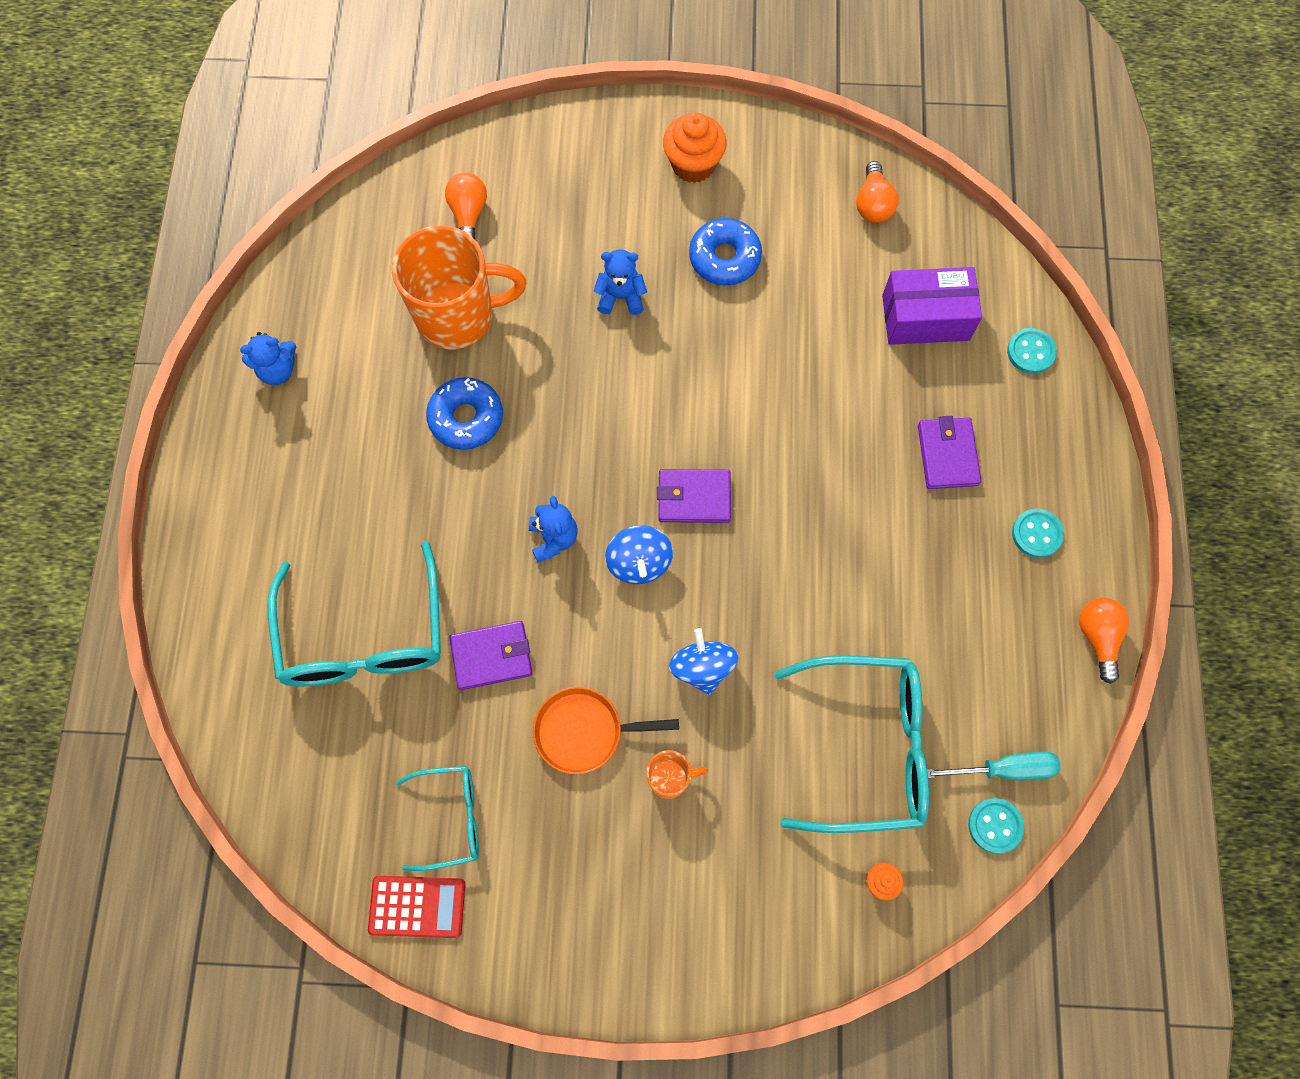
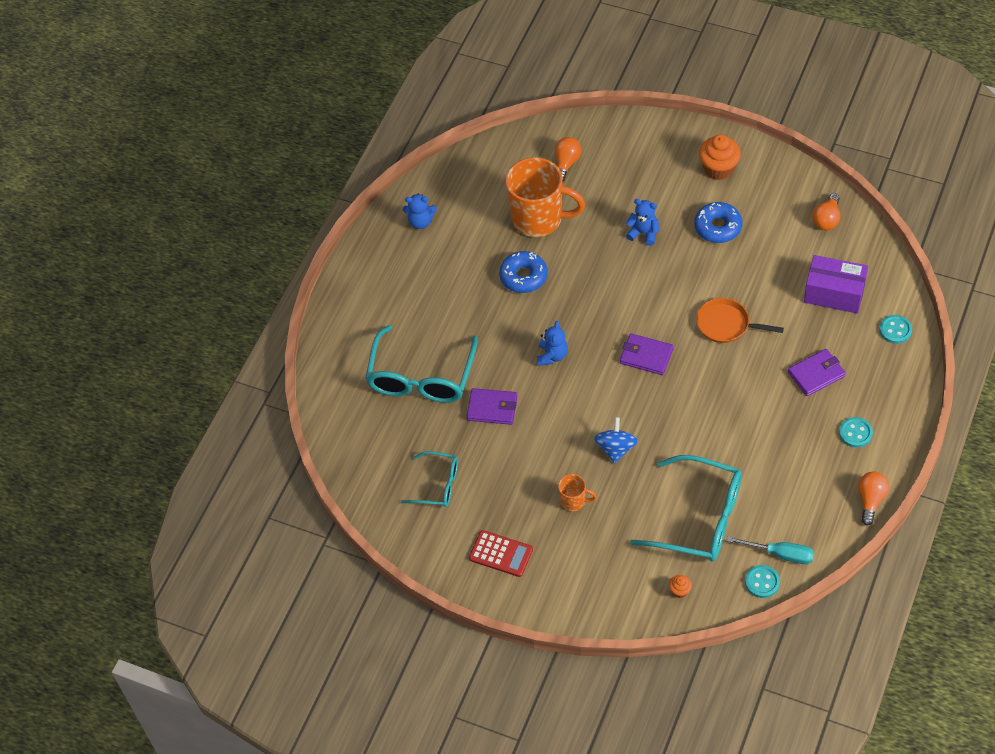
camera: 25 degrees right, 15 degrees down
(417, 906) = (403, 524): red calculator -> red calculator (501, 554)
(585, 731) = (532, 463): orange pan -> orange pan (726, 325)
(639, 562) = (599, 382): blue spinning top -> none
(947, 455) = (816, 374): purple wallet -> purple wallet turned 45 degrees clockwise

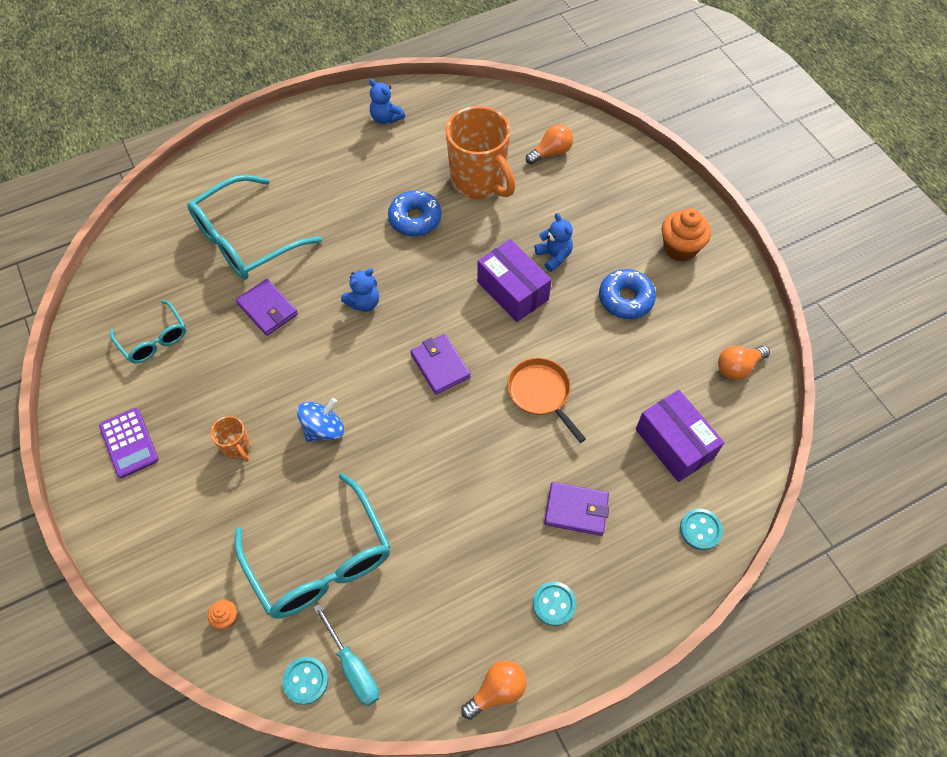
camera: 35 degrees right, 5 degrees up
(501, 554) = (129, 443): red calculator -> purple calculator
(641, 275) = (512, 291): none -> purple box

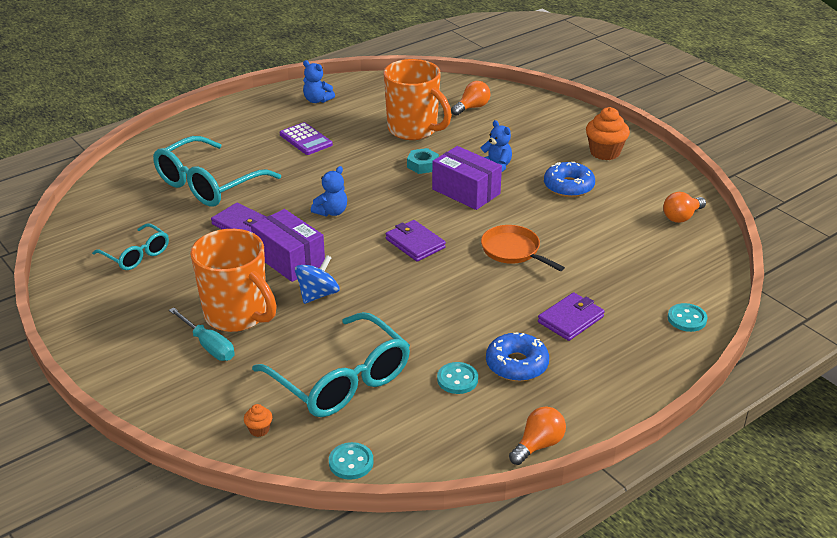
camera: 10 degrees left, 25 degrees down
(129, 443) = (129, 324): purple calculator -> purple calculator (306, 139)
(237, 447) = (237, 315): orange mug -> orange mug, size x2.23
(353, 667) = (394, 447): turquoise screwdriver -> turquoise screwdriver (208, 345)
(415, 219) = (363, 157): blue donut -> blue donut (516, 364)
(476, 241) = (422, 165): none -> turquoise nut
(554, 604) = (571, 381): turquoise button -> turquoise button (457, 379)
(576, 510) = (570, 319): purple wallet -> purple wallet turned 45 degrees counterclockwise
(674, 444) = (643, 269): purple box -> purple box (289, 259)

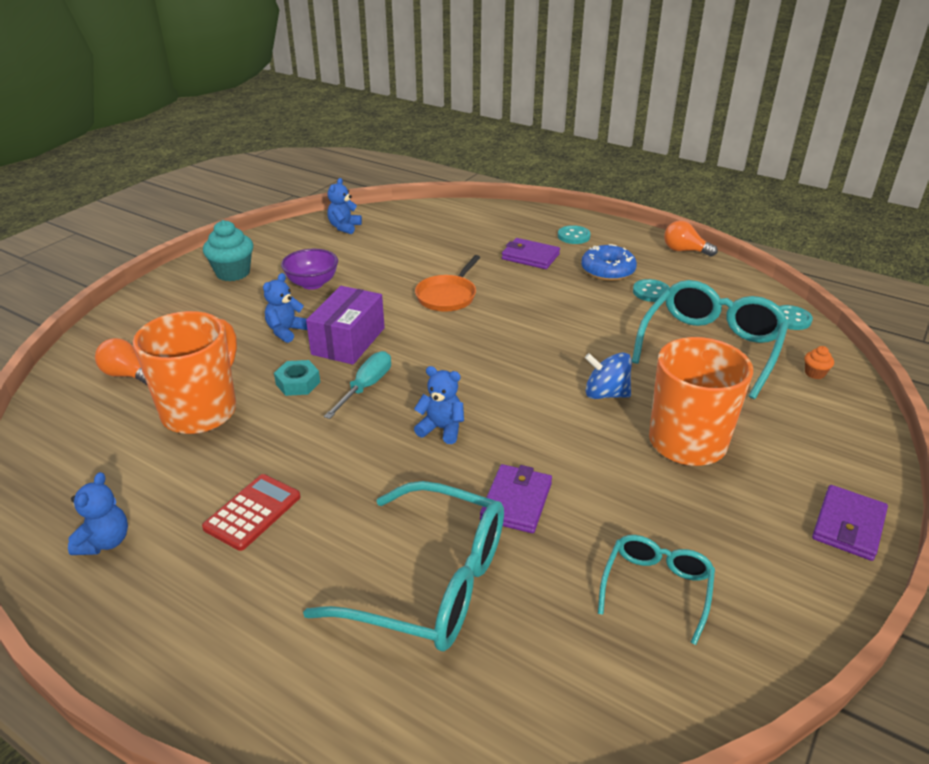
camera: 110 degrees left, 0 degrees up
(208, 345) = (751, 444): turquoise screwdriver -> turquoise screwdriver (366, 387)
(289, 259) = (560, 434): purple box -> none
(306, 139) = (252, 512): purple calculator -> red calculator
(415, 243) = (470, 353): purple wallet -> purple wallet (848, 525)
(568, 186) = (312, 283): blue donut -> purple bowl
(605, 152) = (233, 273): orange cupcake -> turquoise cupcake
(681, 217) = (344, 227): orange light bulb -> blue teddy bear
(687, 319) = (492, 215): turquoise button -> turquoise button (573, 236)

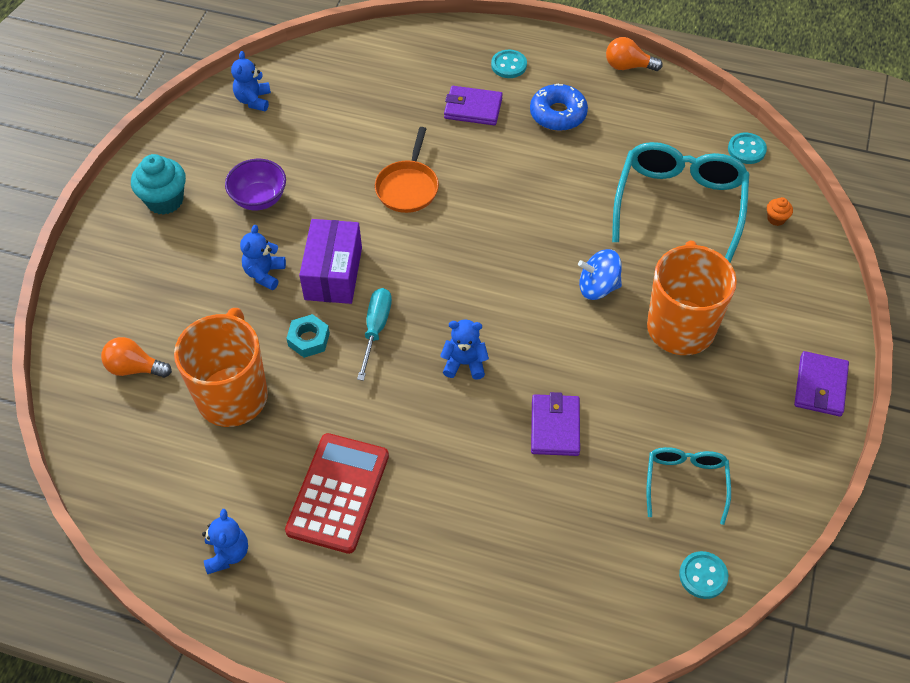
camera: 15 degrees left, 20 degrees up
(252, 512) = (338, 493): red calculator -> red calculator, size x1.51
(429, 582) = (512, 522): turquoise glasses -> none
(651, 292) = (608, 138): turquoise button -> turquoise button (703, 576)

